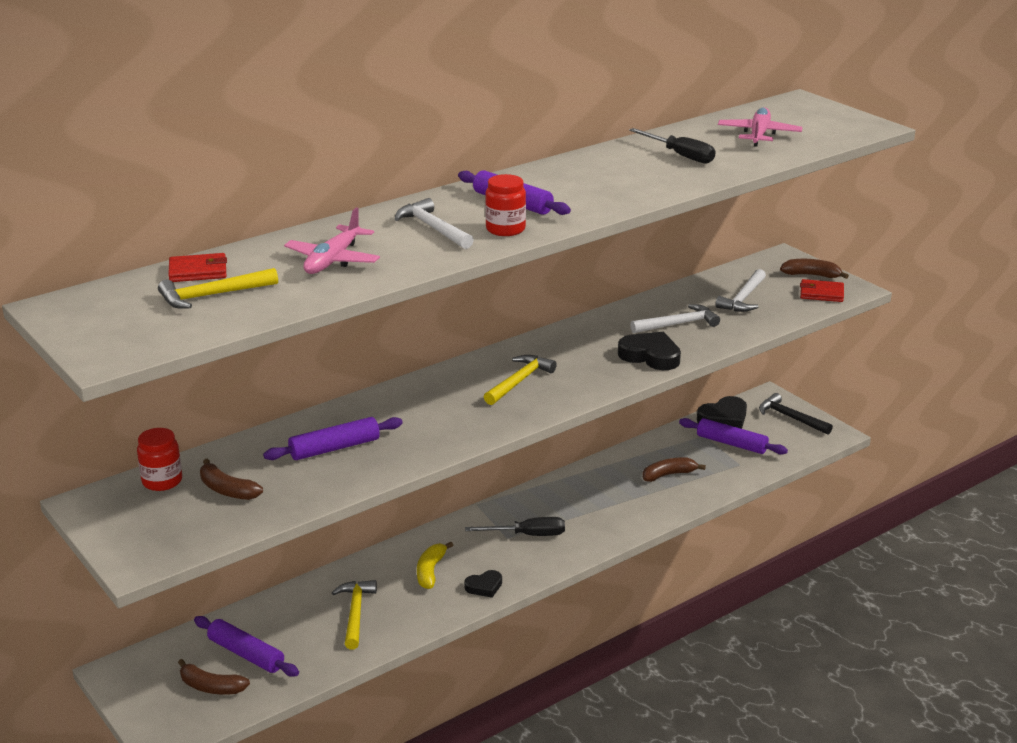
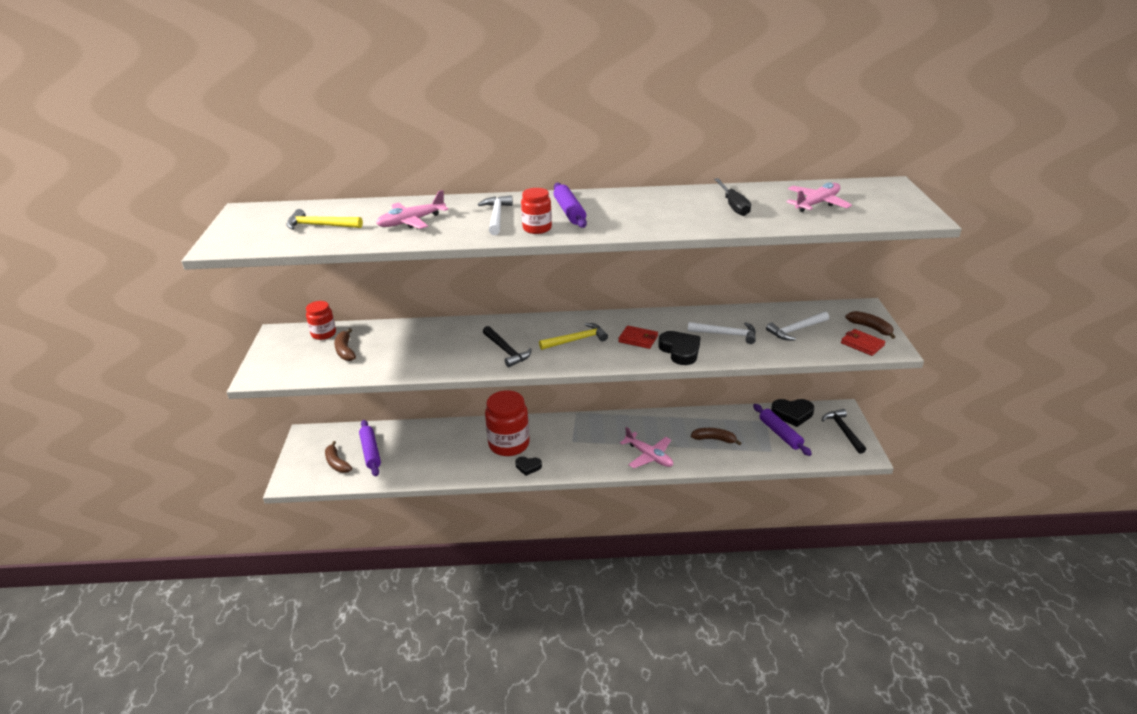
camera: 35 degrees right, 5 degrees up
(198, 271) = (336, 209): red wallet -> red wallet (638, 339)
(334, 448) = (425, 346): purple rolling pin -> none
(355, 613) = (445, 452): yellow hammer -> none
(430, 571) = (509, 444): yellow banana -> red jar
(449, 420) = (506, 351): none -> black hammer
(528, 535) = (585, 444): black screwdriver -> none
(615, 519) = (649, 456): none -> pink plane

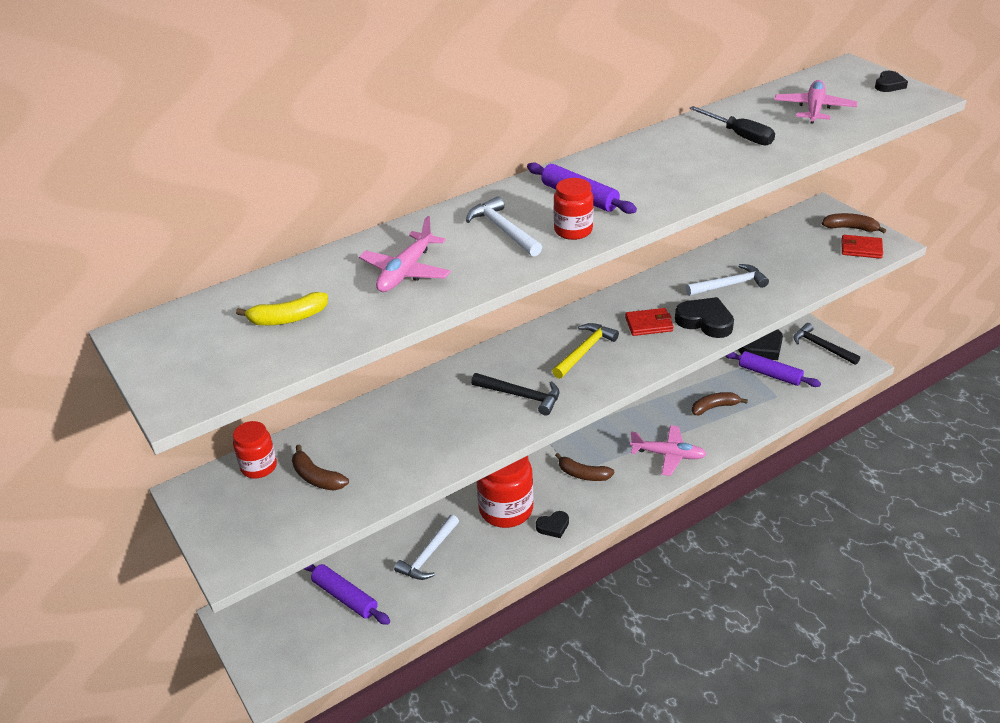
camera: 30 degrees left, 5 degrees up
(320, 225) = (288, 318): yellow hammer -> yellow banana
(337, 463) = (314, 632): brown banana -> brown banana (583, 474)
(796, 330) = (788, 255): white hammer -> white hammer (428, 555)
(905, 203) = (889, 85): none -> black heart

